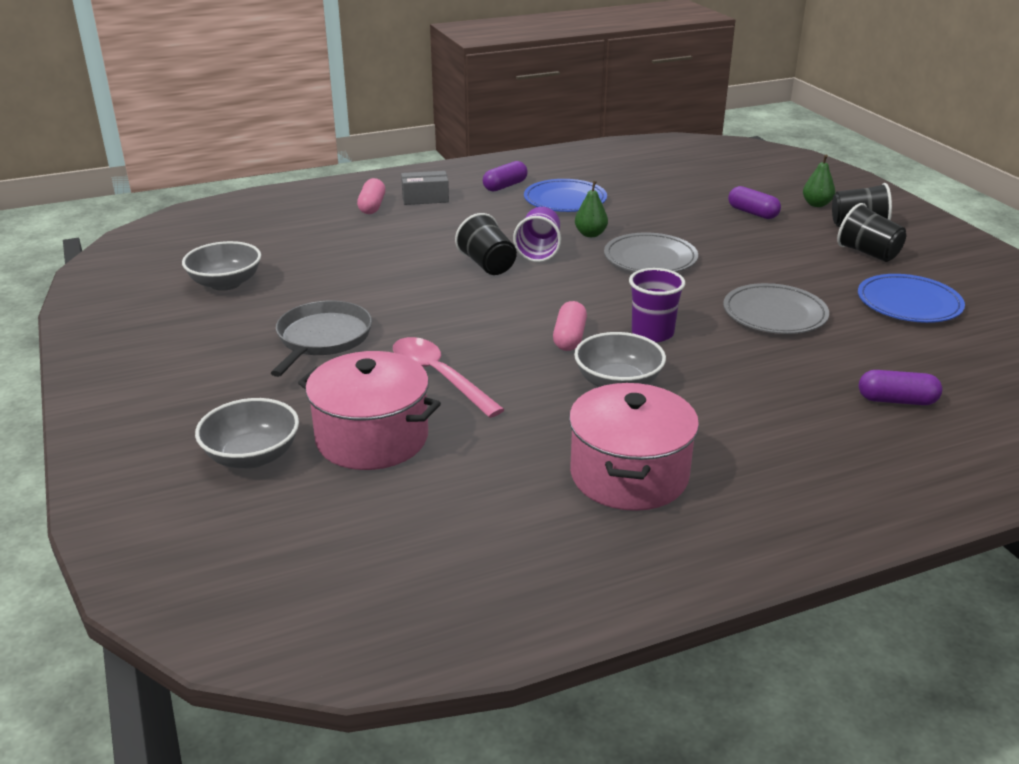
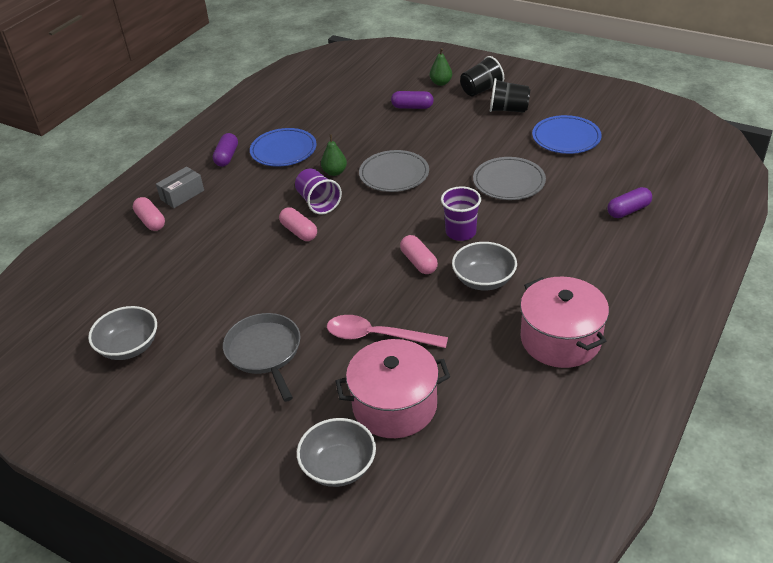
camera: 35 degrees left, 10 degrees up
(487, 265) = (299, 232): black cup -> pink capsule

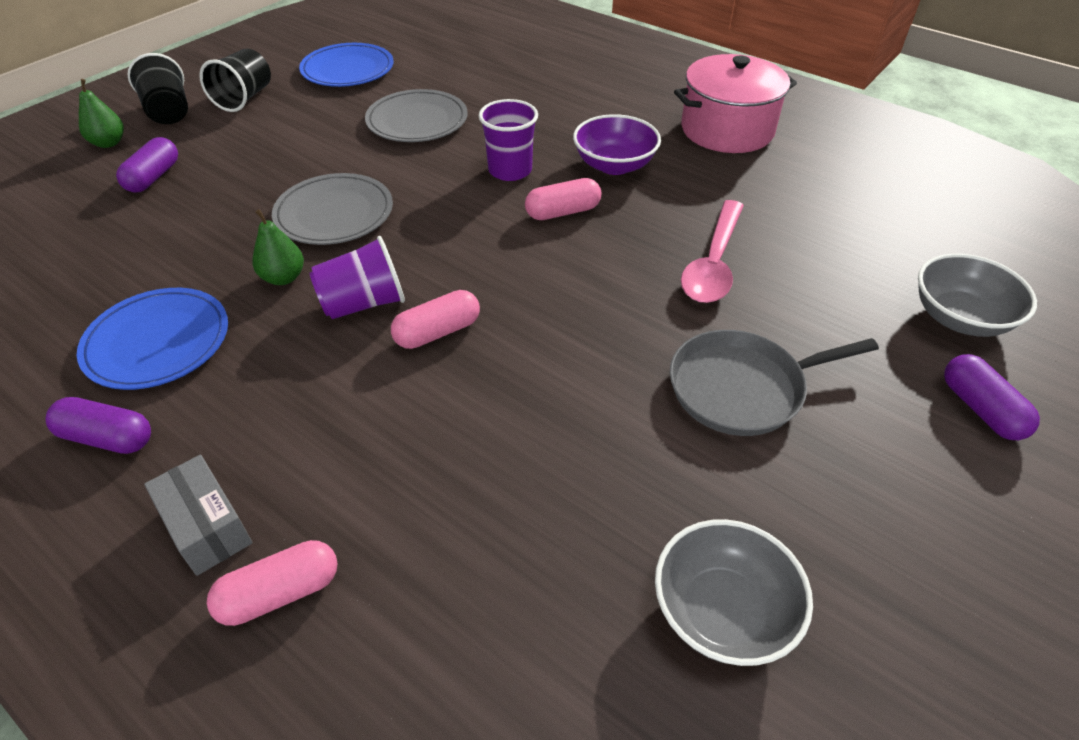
camera: 85 degrees left, 5 degrees up
(394, 405) = (844, 260): pink pot -> none
(484, 280) = (614, 165): grey bowl -> purple bowl
(628, 210) = (517, 58): purple capsule -> purple capsule (980, 409)

